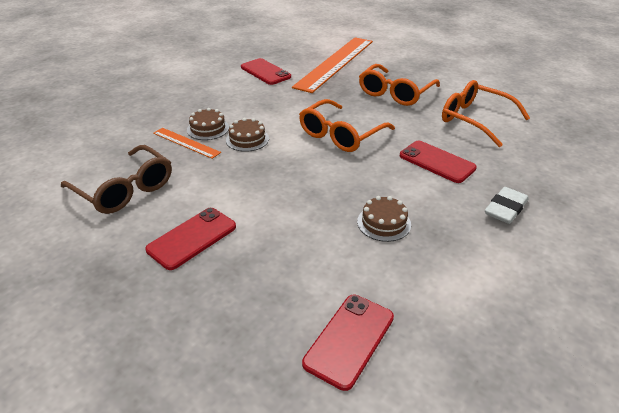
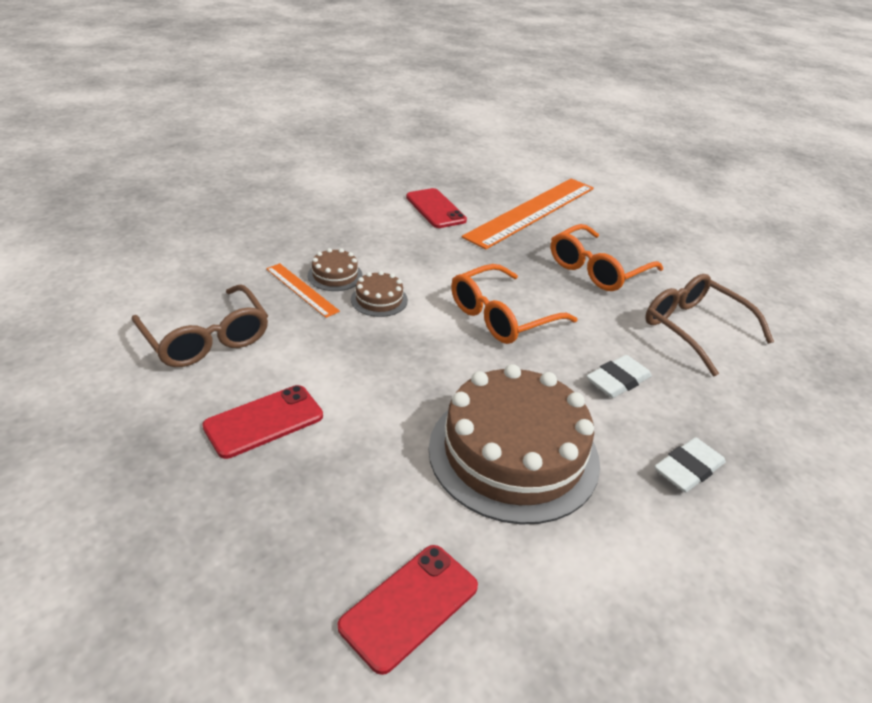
camera: 10 degrees right, 0 degrees up
(384, 223) = (513, 453): brown cake -> brown cake, size x2.37
(437, 162) = (617, 381): red phone -> white eraser
(475, 120) = (694, 329): orange glasses -> brown glasses

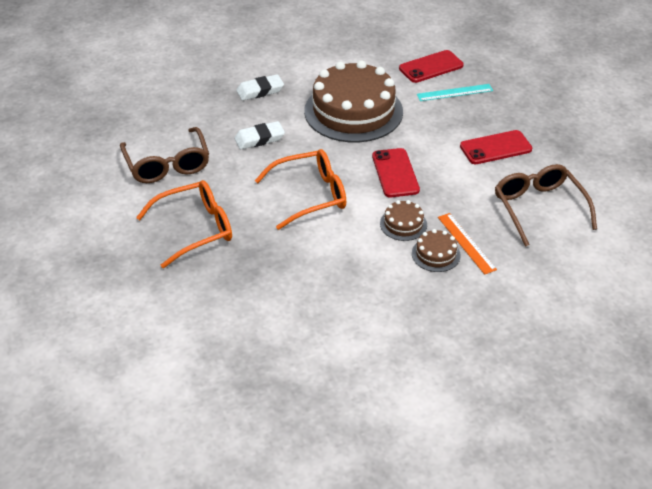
camera: 160 degrees left, 5 degrees up
(346, 535) = (454, 92): none -> turquoise ruler
(435, 209) = (309, 334): red phone -> red phone (395, 173)
(532, 211) = (202, 315): orange ruler -> none

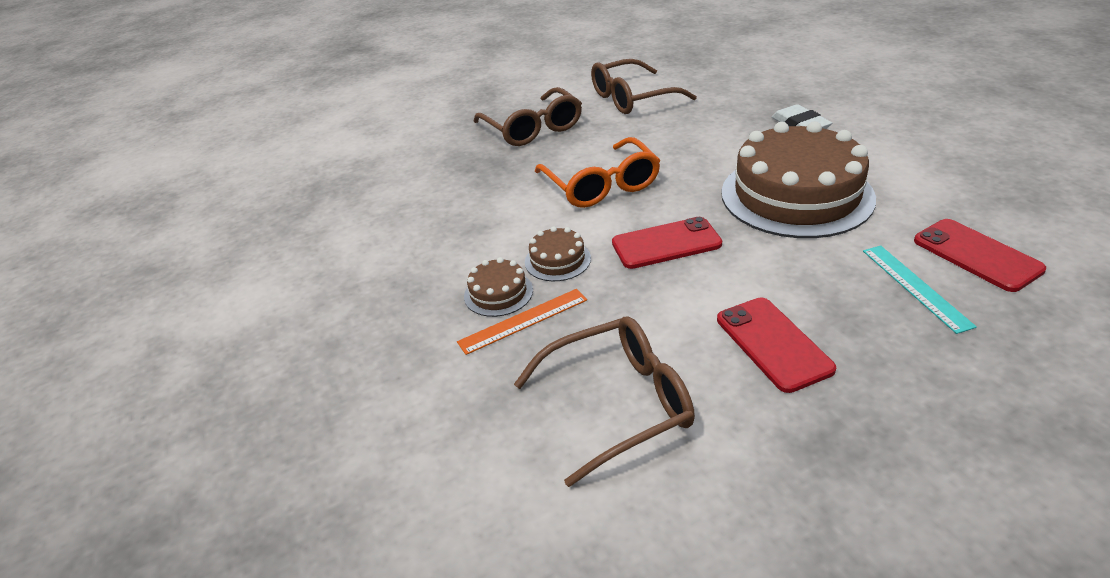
camera: 90 degrees right, 5 degrees down
(195, 229) = (533, 128): orange glasses -> brown glasses
(259, 139) = (700, 139): white eraser -> none

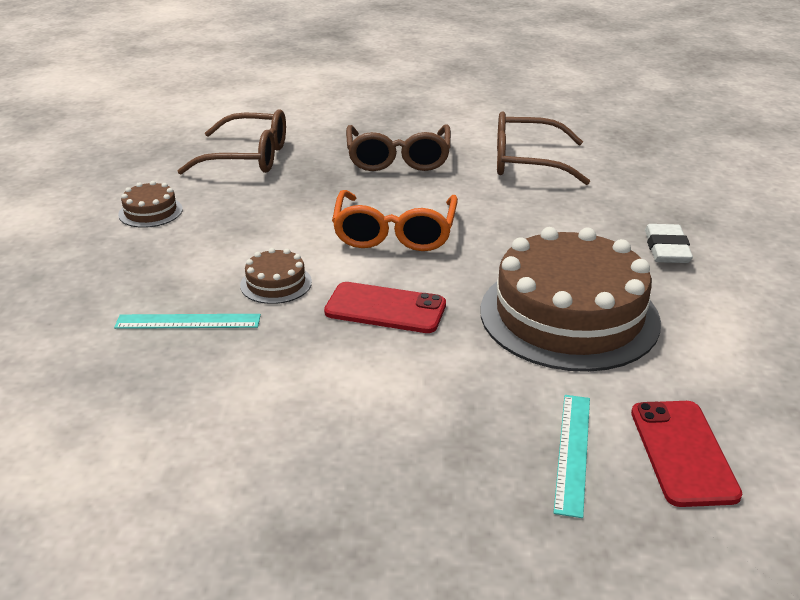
camera: 25 degrees right, 5 degrees down
(498, 293) = (196, 290): brown cake -> brown cake (150, 212)
(523, 321) = (188, 321): orange ruler -> turquoise ruler
(618, 403) = (177, 422): brown glasses -> brown glasses (248, 157)
(773, 344) = (366, 437): red phone -> none

